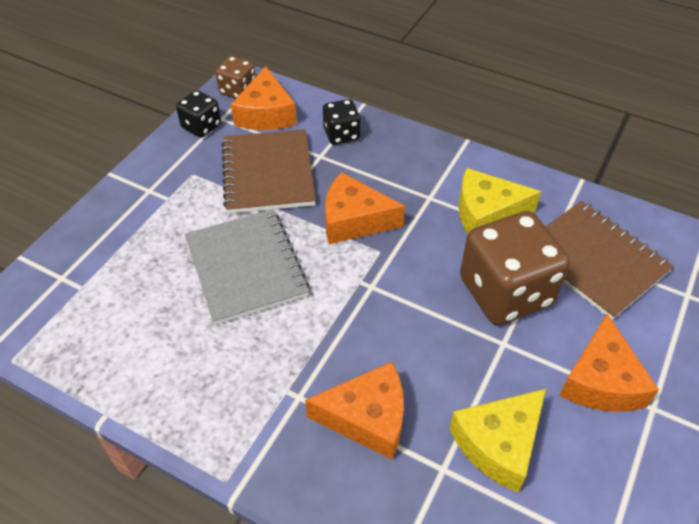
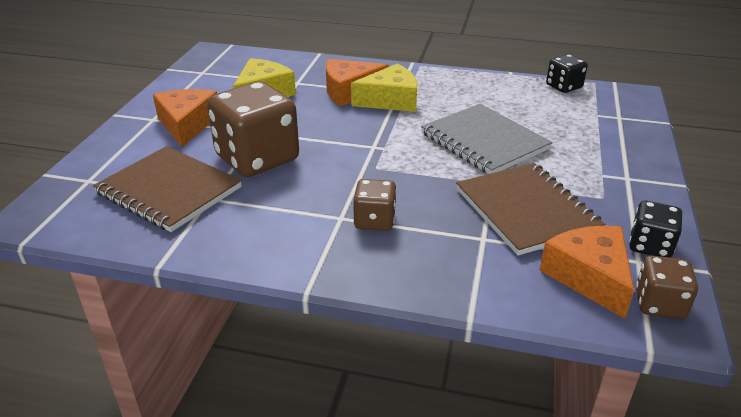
camera: 165 degrees right, 15 degrees down
(341, 134) = (474, 267): black dice -> black dice (564, 87)
(354, 220) = (411, 185): orange cheese -> none
(401, 187) = (374, 221): none -> brown dice
(486, 213) = (277, 212): yellow cheese -> yellow cheese (390, 100)

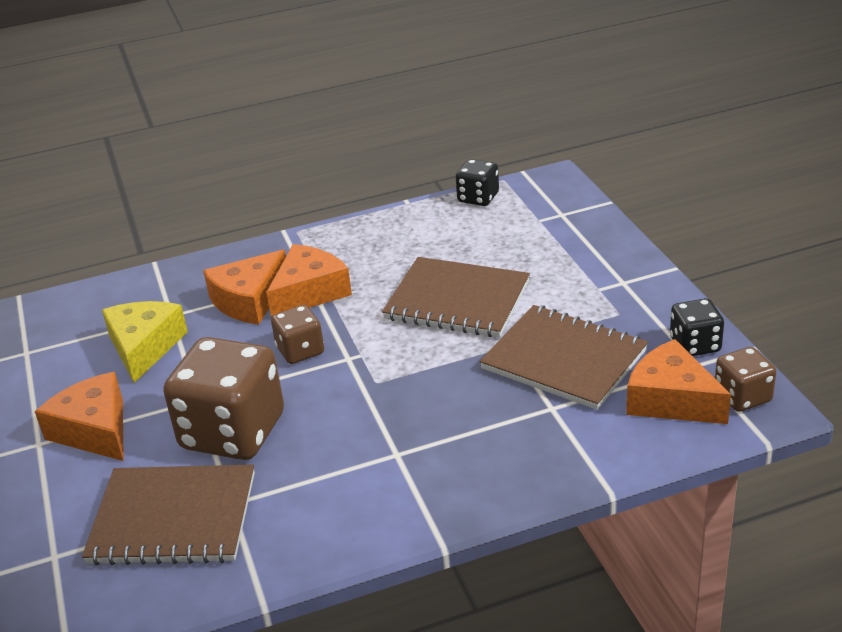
camera: 30 degrees left, 0 degrees up
(374, 221) = (434, 440): brown dice -> brown dice (300, 351)
(390, 100) = (309, 292): yellow cheese -> orange cheese
(484, 141) = (457, 300): grey notebook -> brown notebook

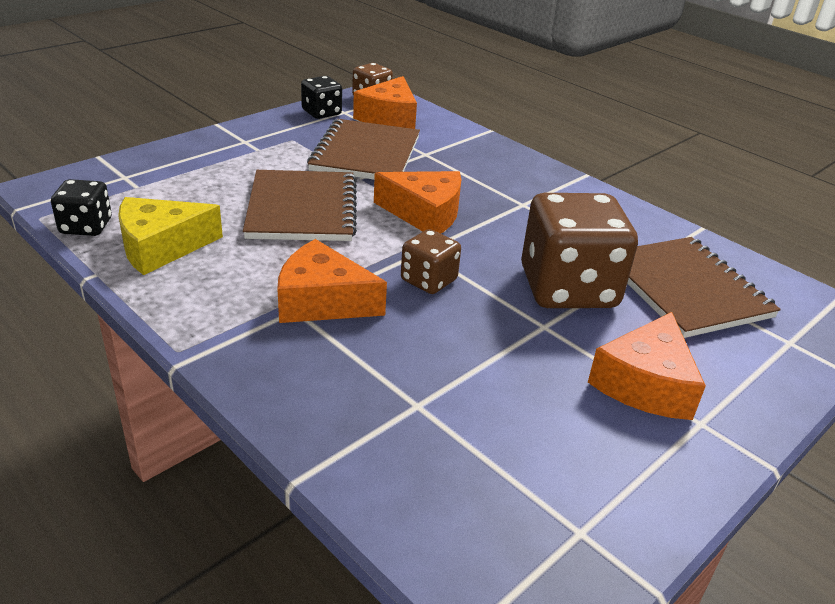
camera: 120 degrees left, 0 degrees up
(144, 347) = (493, 402): yellow cheese -> yellow cheese (161, 247)
(249, 300) = (357, 343): orange cheese -> orange cheese (425, 214)

